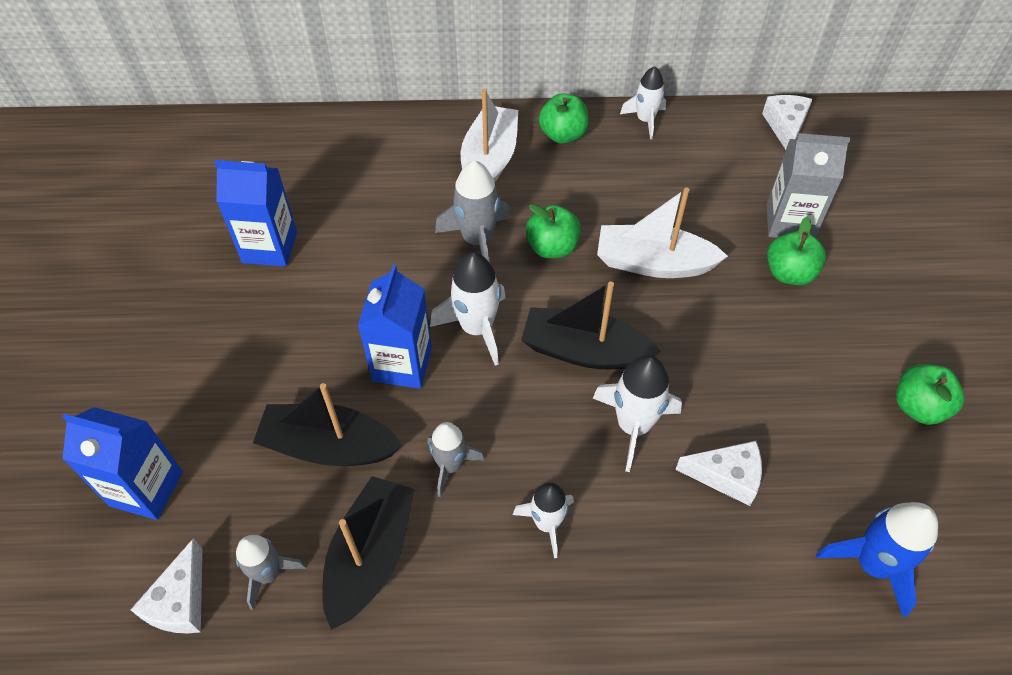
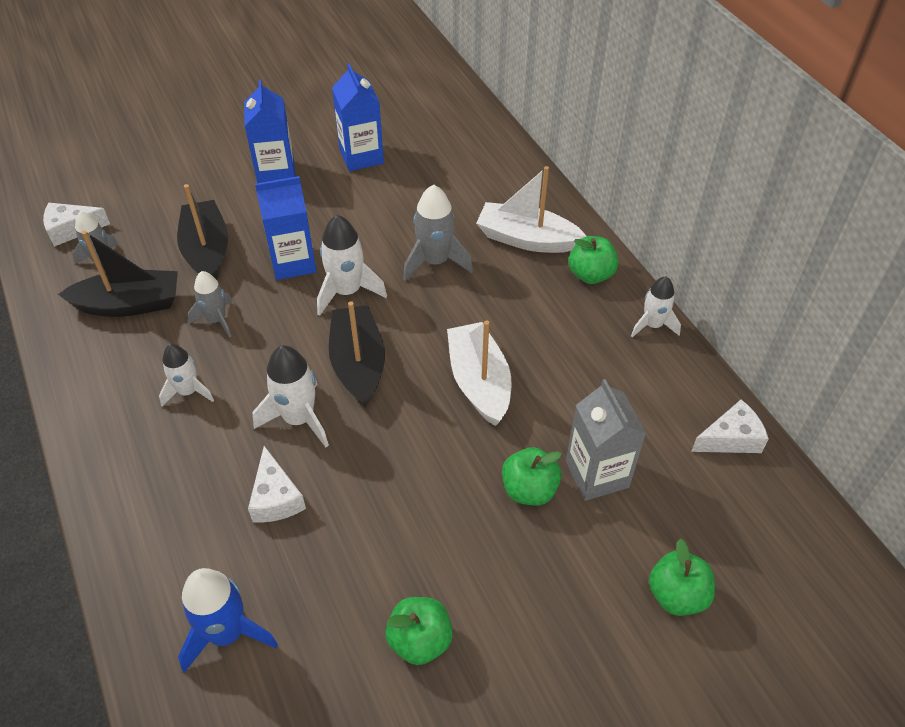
camera: 65 degrees right, 5 degrees down
(146, 488) = (143, 182): blue carton -> blue carton (276, 173)
(489, 160) = (526, 239): white boat -> white boat turned 150 degrees counterclockwise
(552, 247) = (456, 309): green apple -> green apple (677, 595)

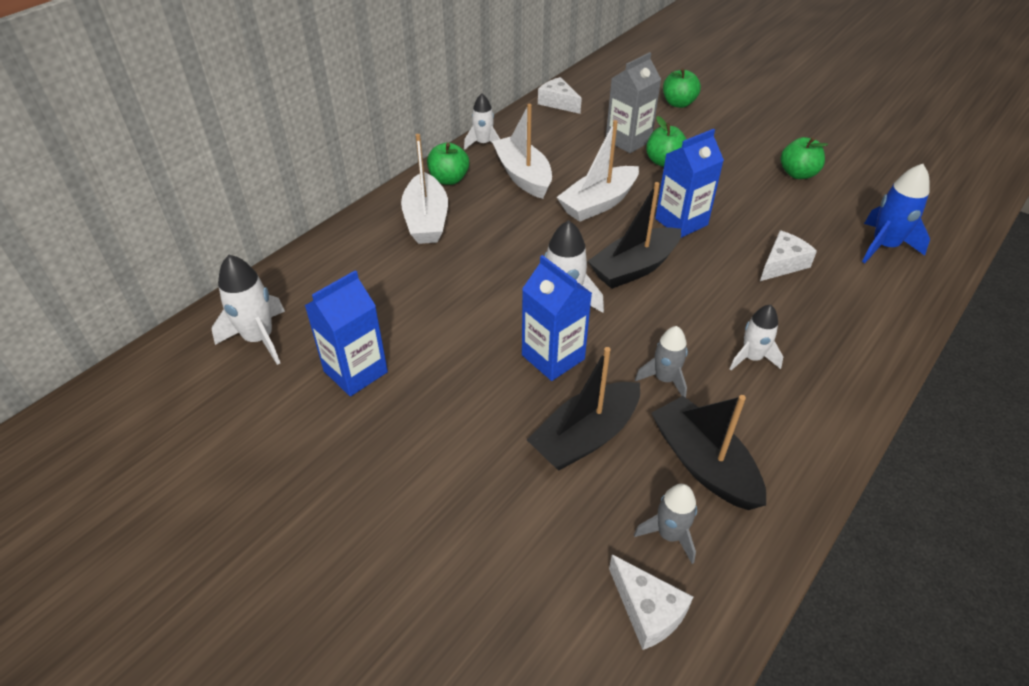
camera: 115 degrees left, 5 degrees down
(276, 173) = (423, 437): blue carton -> blue carton (681, 222)
(298, 418) = (712, 279): white rocket -> white rocket (259, 339)
(435, 262) = (488, 263): grey rocket -> none
(567, 337) = (523, 176): none -> white boat

